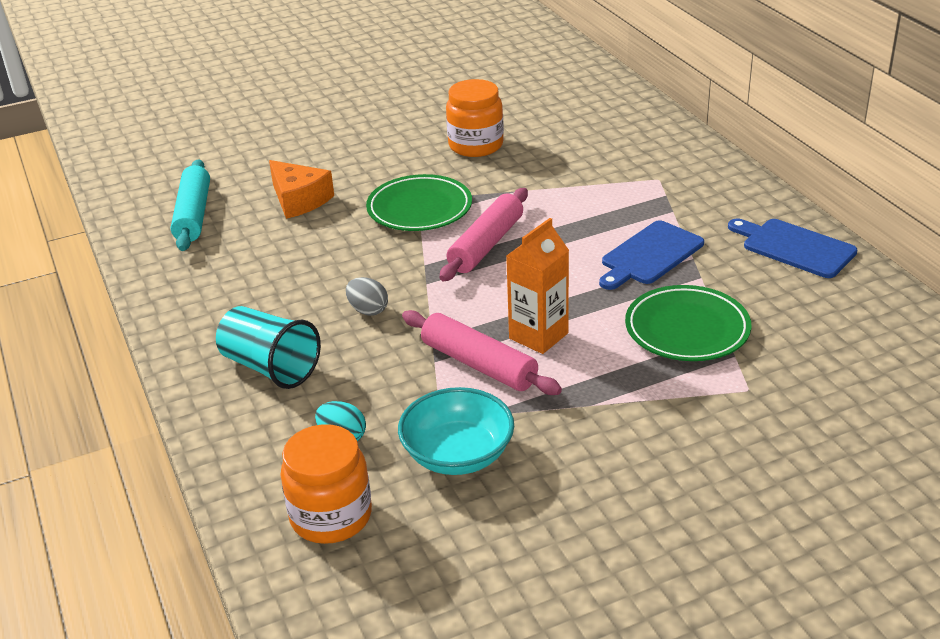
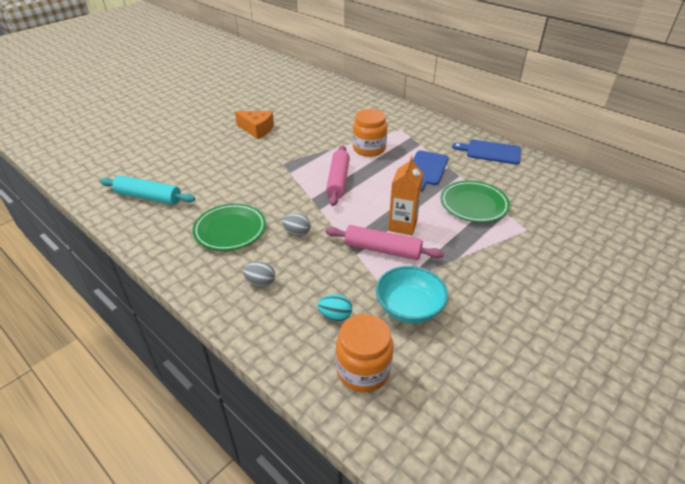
camera: 25 degrees left, 5 degrees up
(194, 215) = (149, 197): turquoise rolling pin -> turquoise rolling pin turned 45 degrees counterclockwise
(270, 367) = (260, 282): turquoise cup -> grey egg
(299, 200) = (211, 175): orange cheese -> orange cheese (257, 129)
(419, 208) = (287, 167): green plate -> green plate (230, 230)
(476, 145) = (294, 128): orange jar -> orange jar (369, 149)

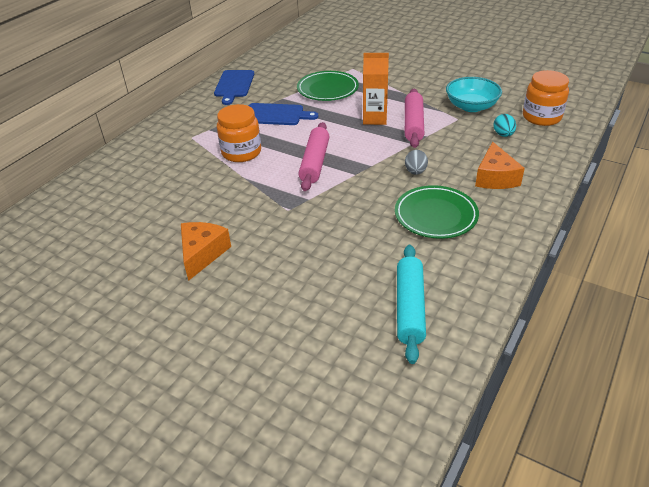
camera: 100 degrees left, 0 degrees up
(260, 282) = (495, 177): grey egg -> orange cheese
(338, 180) = (314, 162): pink rolling pin -> pink rolling pin turned 75 degrees counterclockwise

